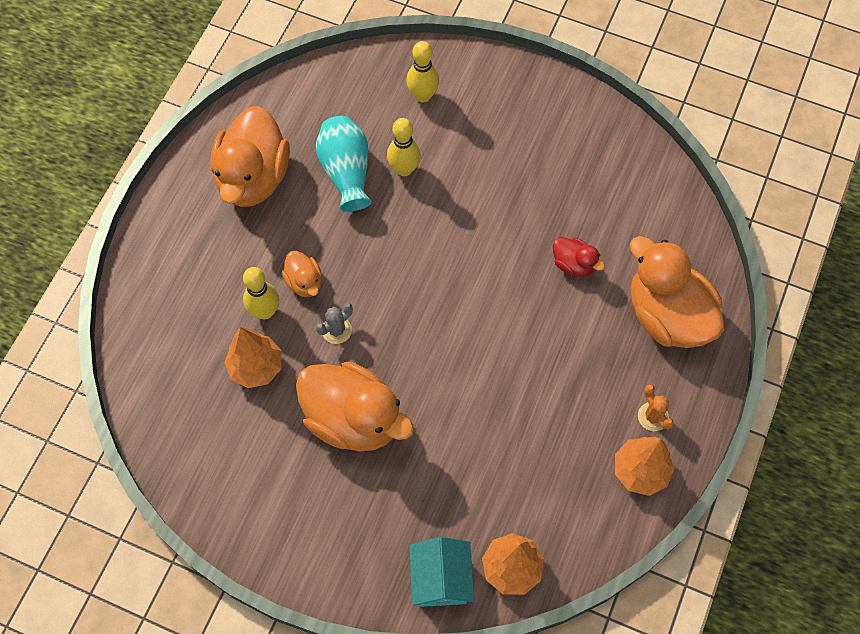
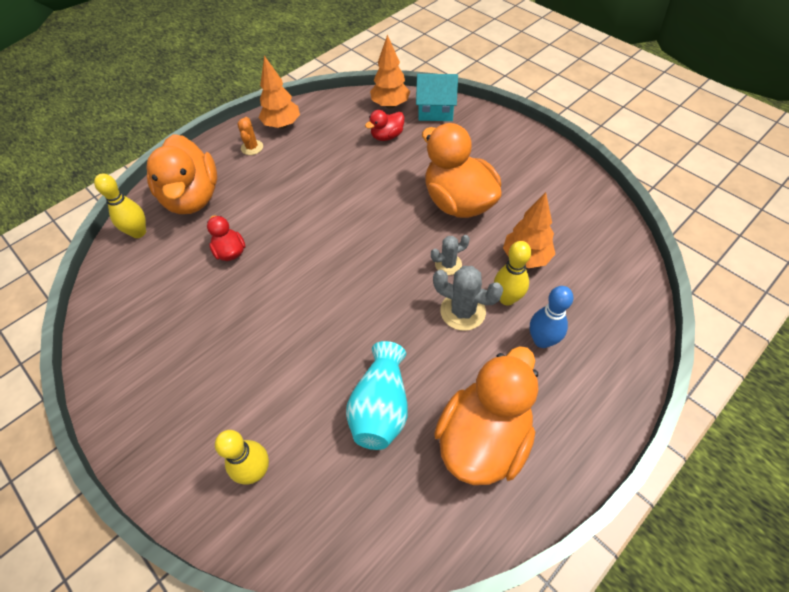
camera: 155 degrees left, 10 degrees down
(221, 279) = (542, 340): none -> blue bowling pin
(304, 282) = (462, 311): orange duck -> grey cactus
(404, 169) = (321, 388): yellow bowling pin -> yellow bowling pin (138, 232)
(441, 579) = (436, 111): turquoise house -> turquoise house turned 75 degrees clockwise
(487, 501) = (387, 136): none -> red duck

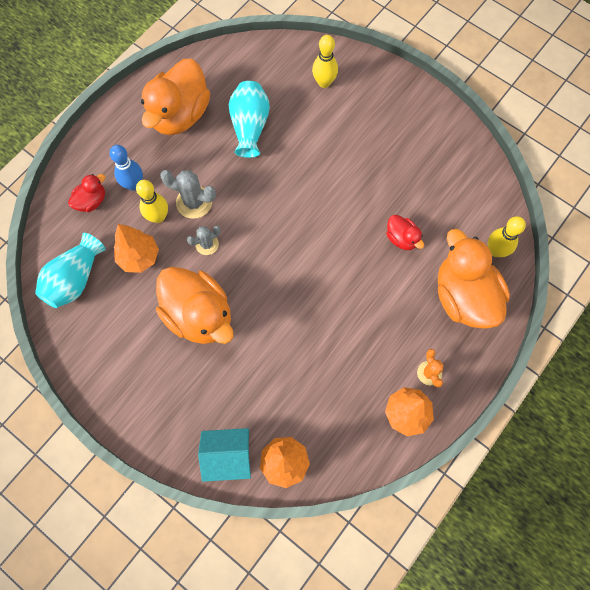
camera: 170 degrees right, 15 degrees up
(387, 136) = (281, 405): red duck -> red duck (91, 201)
(596, 243) = (75, 279): none -> turquoise vase

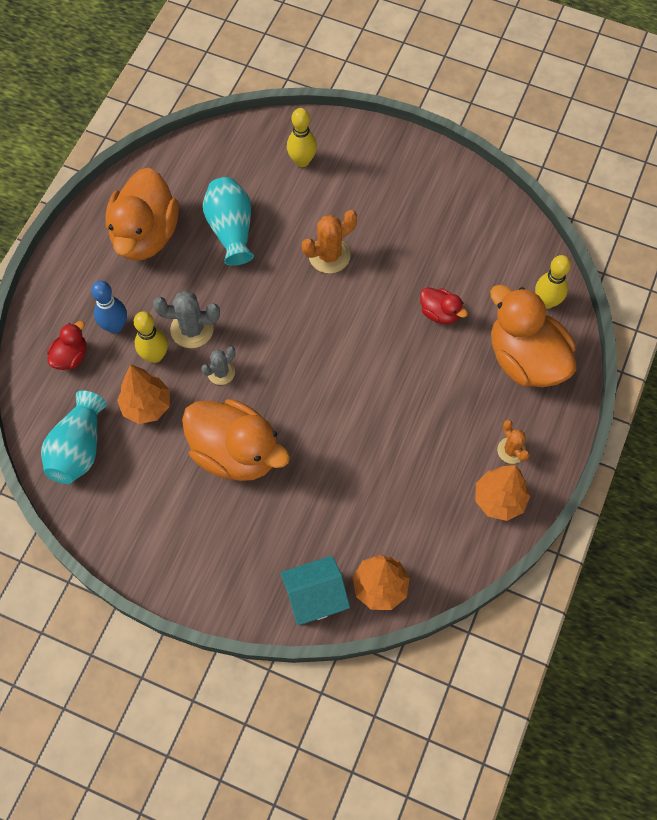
camera: 15 degrees left, 5 degrees down
(323, 167) = (329, 255): none -> orange cactus

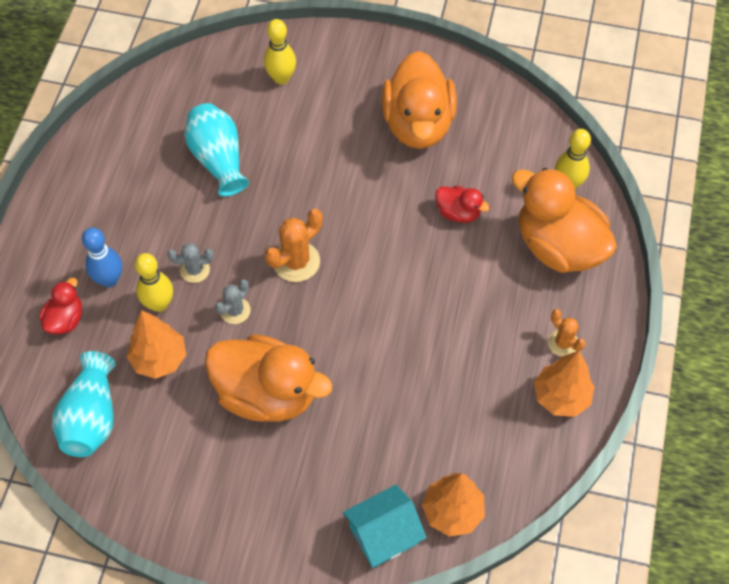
camera: 10 degrees left, 5 degrees down
(145, 235) = (126, 178): orange duck -> orange duck (418, 124)
(192, 329) = (195, 270): grey cactus -> grey cactus, size x0.63
(329, 255) = (329, 171): orange cactus -> orange cactus (296, 262)

